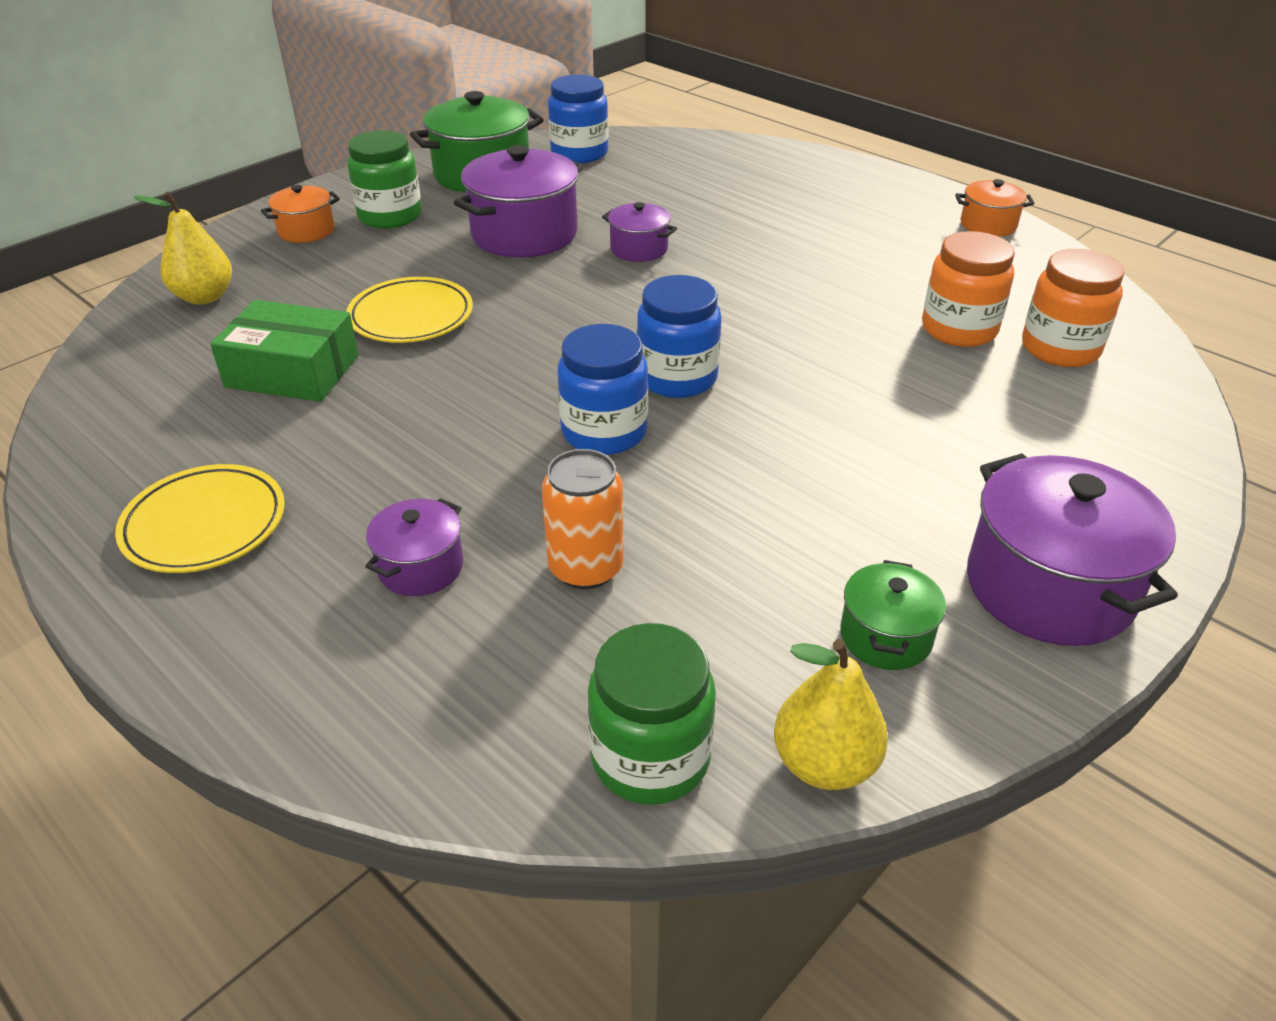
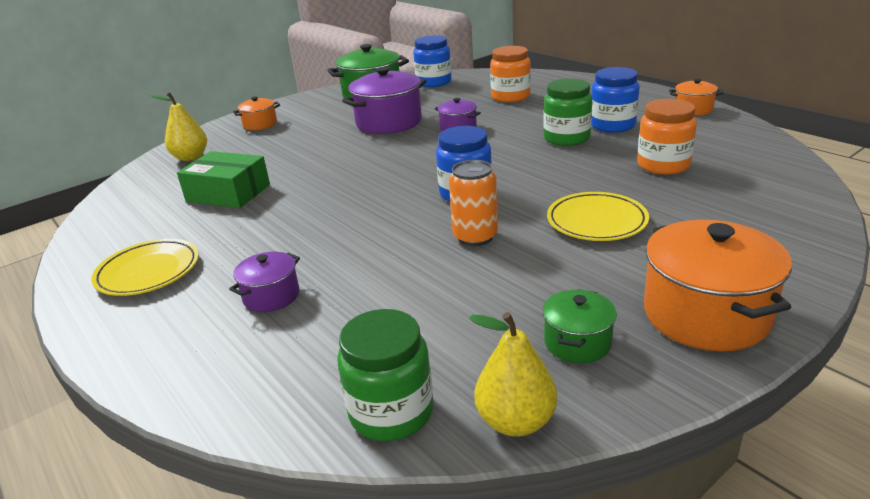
camera: 10 degrees right, 10 degrees down
(390, 216) = (311, 116): green jar -> green jar (566, 138)
(411, 316) = (308, 164): yellow plate -> yellow plate (596, 221)
(586, 568) = (378, 298): orange can -> orange can (475, 237)
(604, 432) = (410, 223): blue jar -> blue jar (612, 125)
(1049, 587) = (706, 314): purple pot -> orange pot
(1060, 348) = (734, 174): orange jar -> orange jar (510, 97)

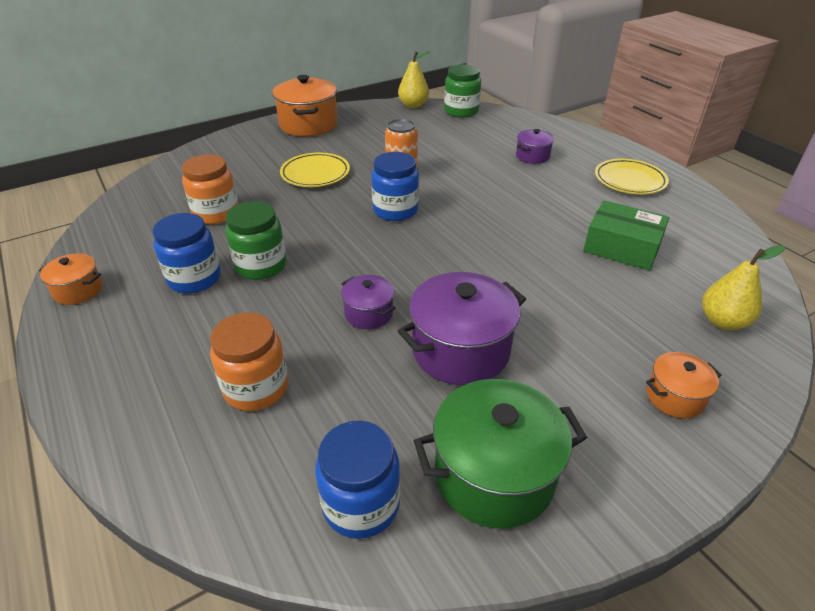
camera: 175 degrees left, 10 degrees up
(577, 342) = (374, 122): green pot -> none

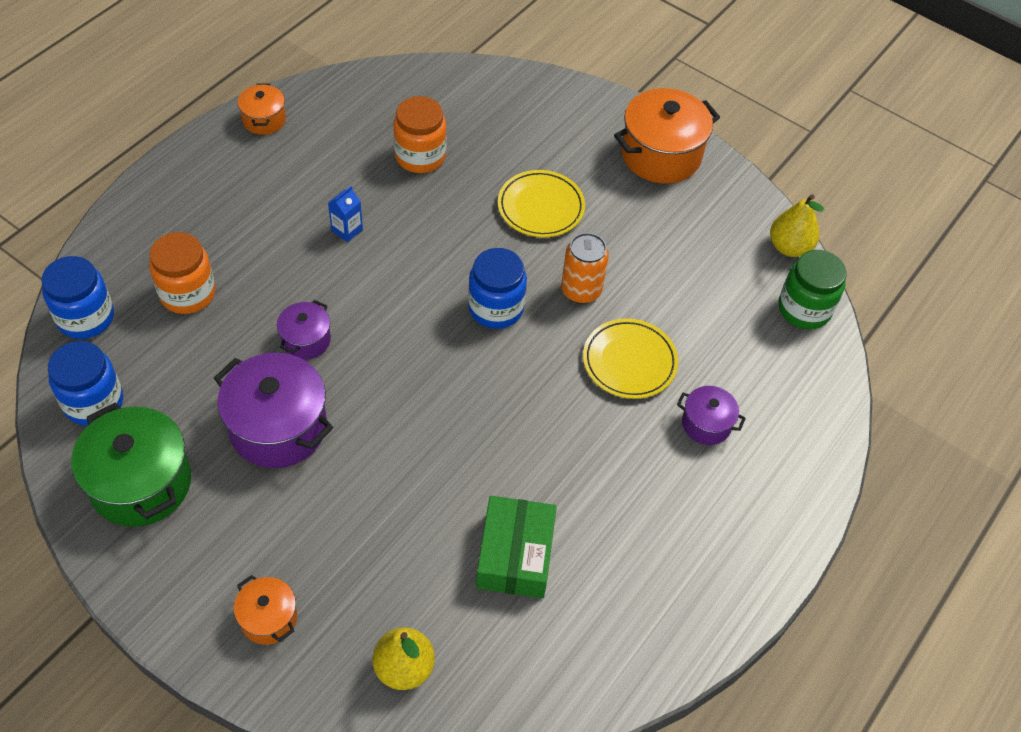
camera: 65 degrees right, 15 degrees up
(194, 278) = (309, 189): blue jar -> blue jar (86, 318)
(261, 266) = (347, 230): green jar -> blue carton
(629, 180) = (695, 554): yellow plate -> yellow plate (629, 362)

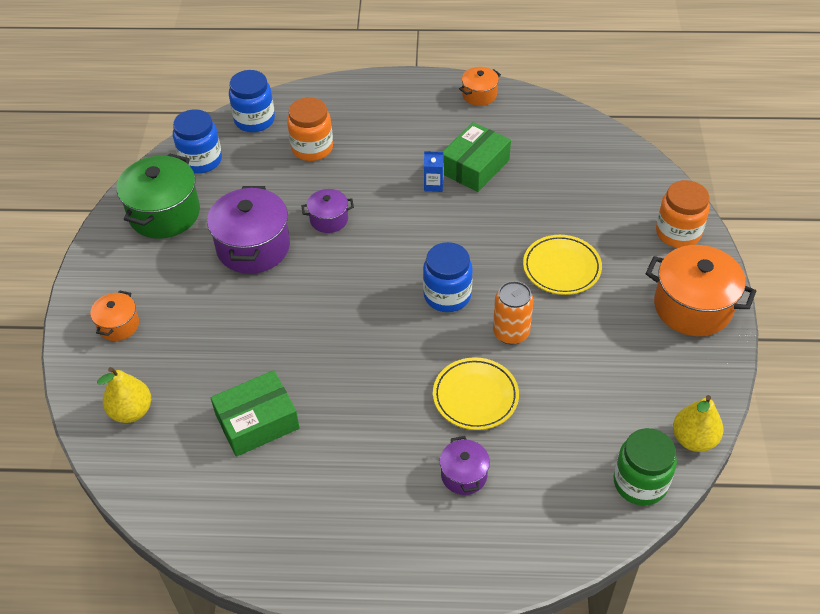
camera: 60 degrees right, 5 degrees down
(356, 185) = (475, 166): none -> green box
(420, 156) = (534, 181): orange jar -> orange jar (678, 233)

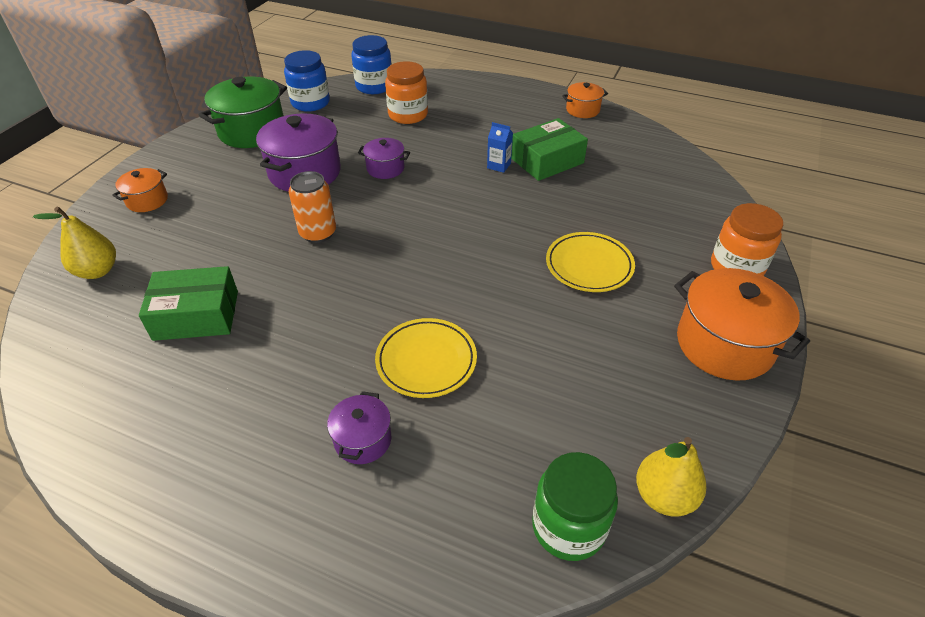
camera: 20 degrees right, 5 degrees down
(447, 295) = (455, 258): blue jar -> none
(511, 332) = (501, 310): orange can -> orange can (318, 233)

